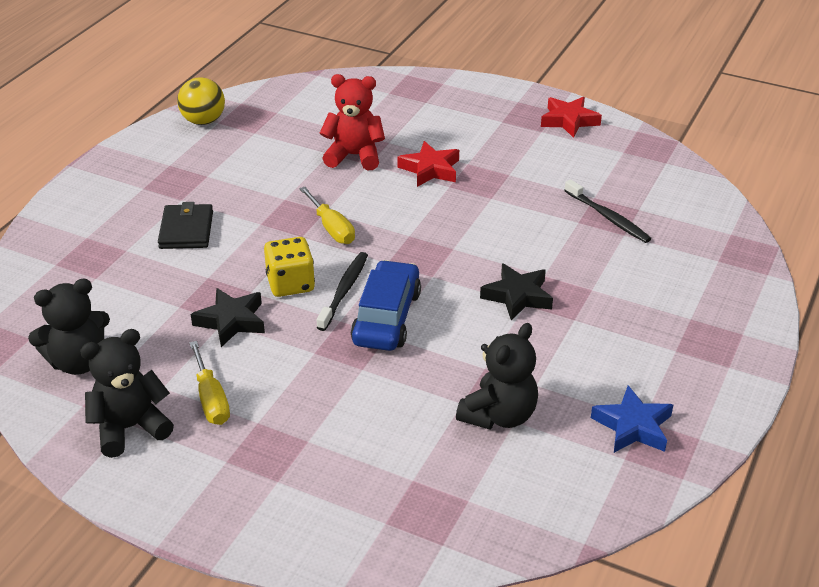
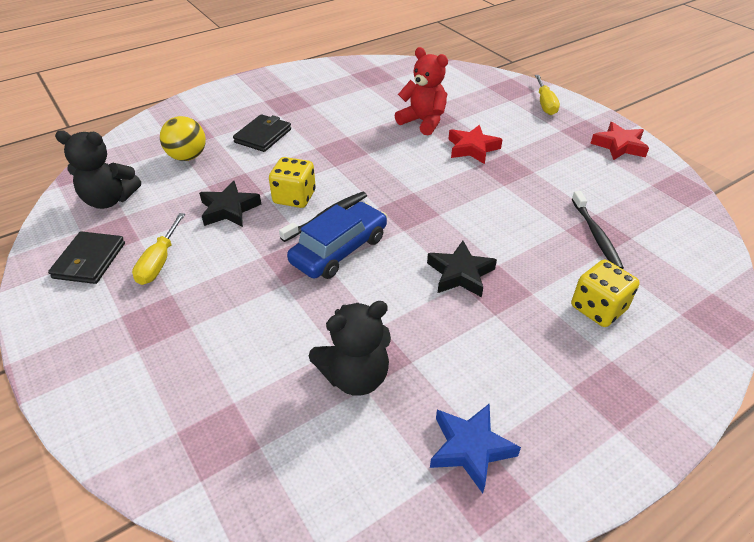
camera: 30 degrees right, 5 degrees up
(130, 428) = (89, 260): black teddy bear -> black wallet
(203, 121) = (342, 70): yellow ball -> yellow ball (187, 157)
(331, 228) = (360, 167): yellow screwdriver -> yellow screwdriver (545, 104)
(653, 281) = (598, 308): none -> yellow dice

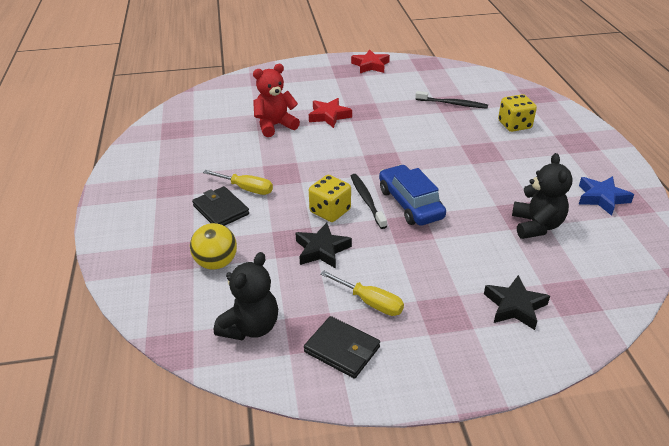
camera: 65 degrees left, 5 degrees down
(460, 274) = (462, 161): black star -> black star (515, 306)
(545, 104) = (298, 72): yellow screwdriver -> yellow screwdriver (246, 189)

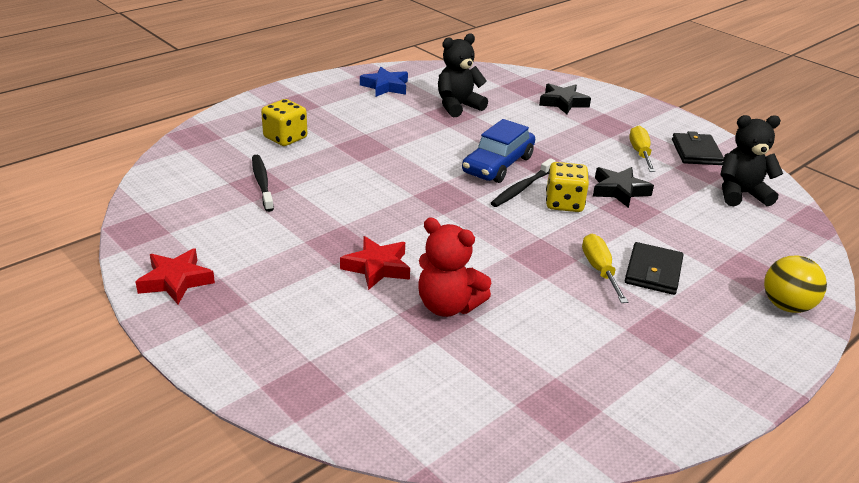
camera: 125 degrees left, 5 degrees down
(216, 263) = (715, 240): yellow ball -> yellow ball (786, 306)

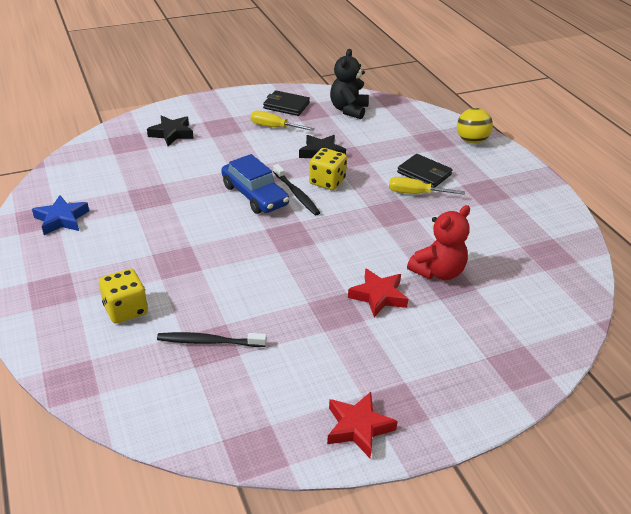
camera: 70 degrees left, 5 degrees up
(458, 106) = (138, 187): black teddy bear -> none

